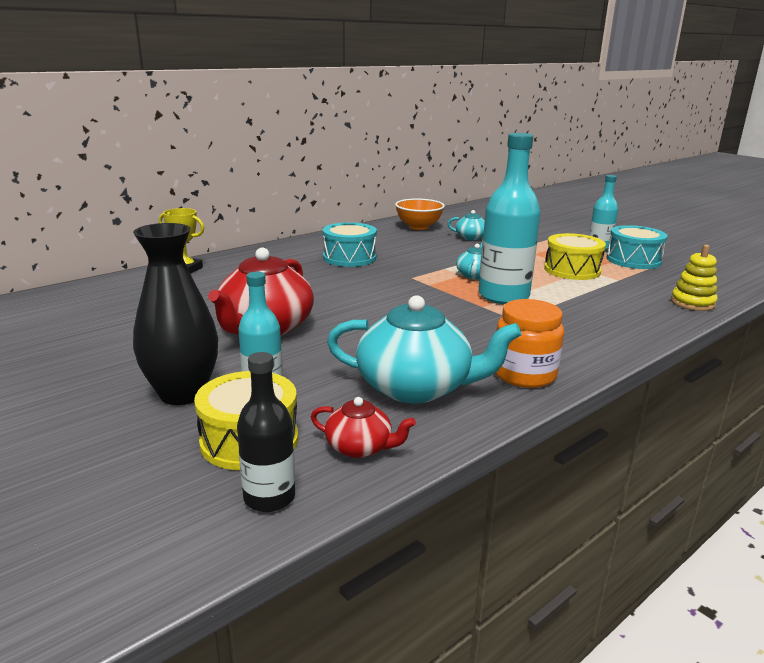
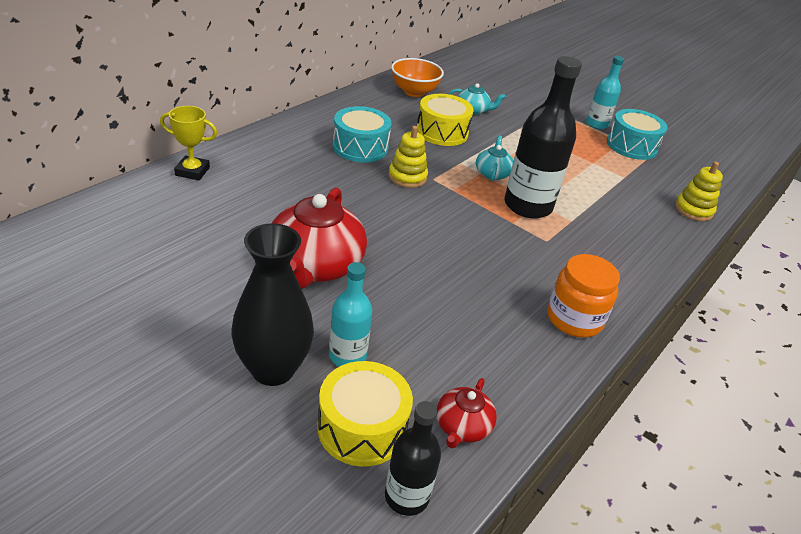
camera: 15 degrees left, 15 degrees up
(360, 447) = (462, 427): red teapot -> red teapot turned 105 degrees clockwise
(386, 276) = (407, 177): none -> yellow stacking toy
(416, 387) = (486, 344): turquoise teapot -> none
(503, 296) = (528, 206): turquoise bottle -> black bottle
(572, 270) = (580, 163): yellow drum -> yellow drum (442, 132)

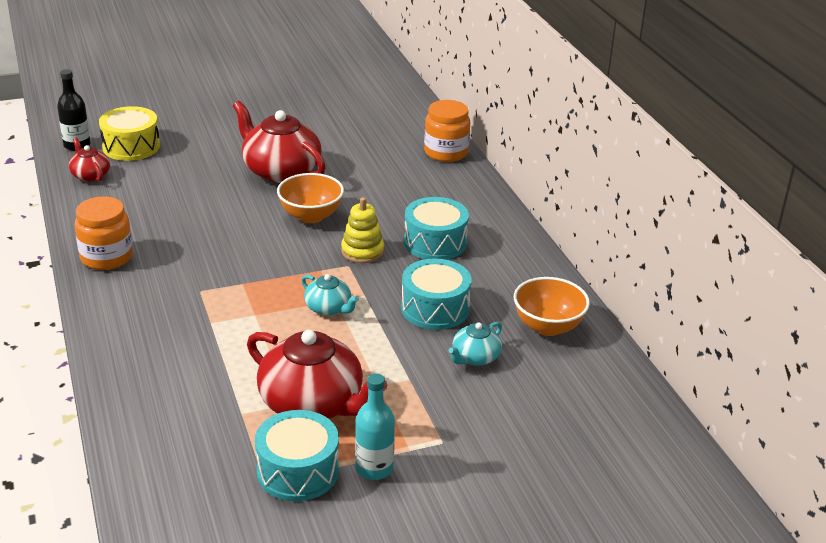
camera: 125 degrees right, 5 degrees down
(192, 171) = (446, 152): yellow trophy -> orange jar
(273, 369) = (203, 134): black vase -> none
(347, 356) = (185, 158): turquoise bottle -> none
(382, 218) = (311, 216): none -> orange bowl
(442, 132) = (435, 308): yellow drum -> turquoise drum
(528, 206) = (257, 305): black bottle -> none
(582, 155) = (313, 403): none -> red teapot
(693, 210) = (136, 434): yellow stacking toy -> none

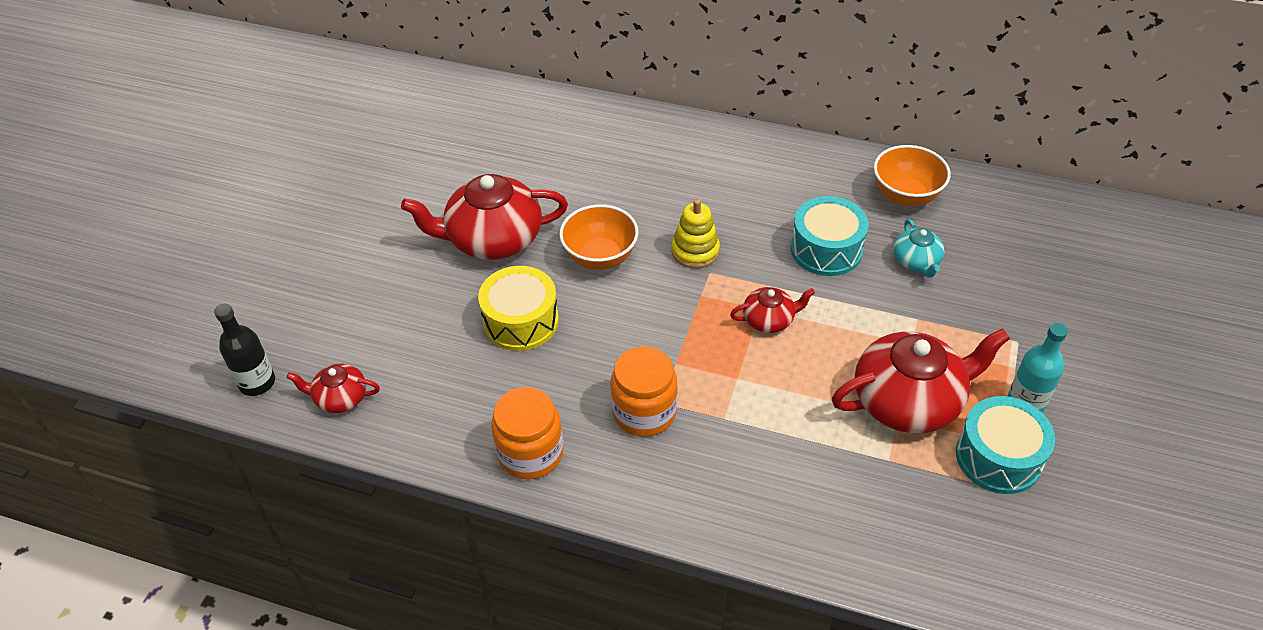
camera: 50 degrees left, 15 degrees up
(131, 147) = (314, 335): yellow drum -> yellow drum (521, 321)
(328, 308) = (769, 319): turquoise teapot -> red teapot
(435, 242) = (723, 196): turquoise drum -> none
(446, 152) = (577, 111): orange jar -> orange jar (644, 412)

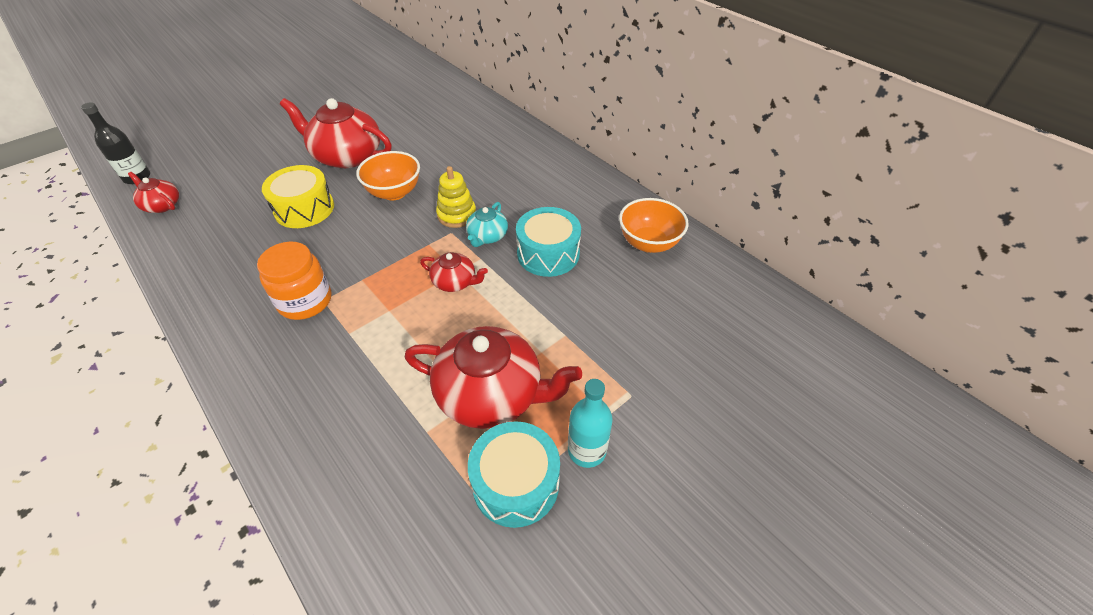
camera: 30 degrees right, 0 degrees up
(530, 453) = (211, 290): orange jar -> none
(916, 261) = (608, 293): turquoise teapot -> turquoise teapot (487, 236)

